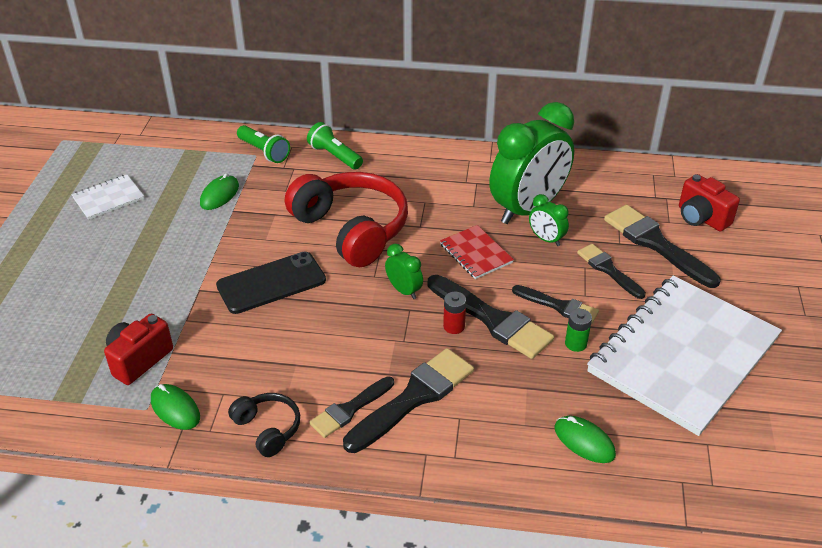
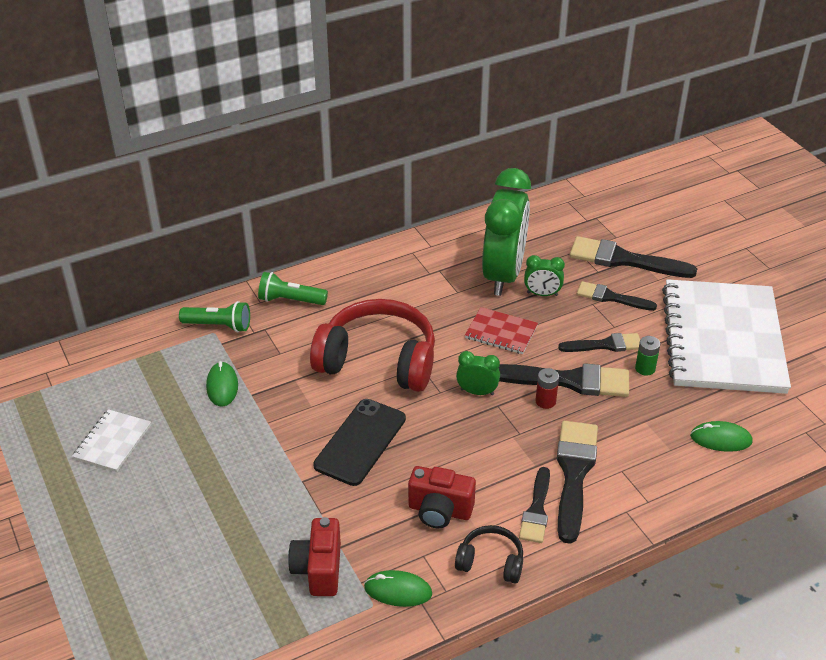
camera: 35 degrees left, 0 degrees up
(701, 218) = (635, 223): red camera -> red camera (439, 511)

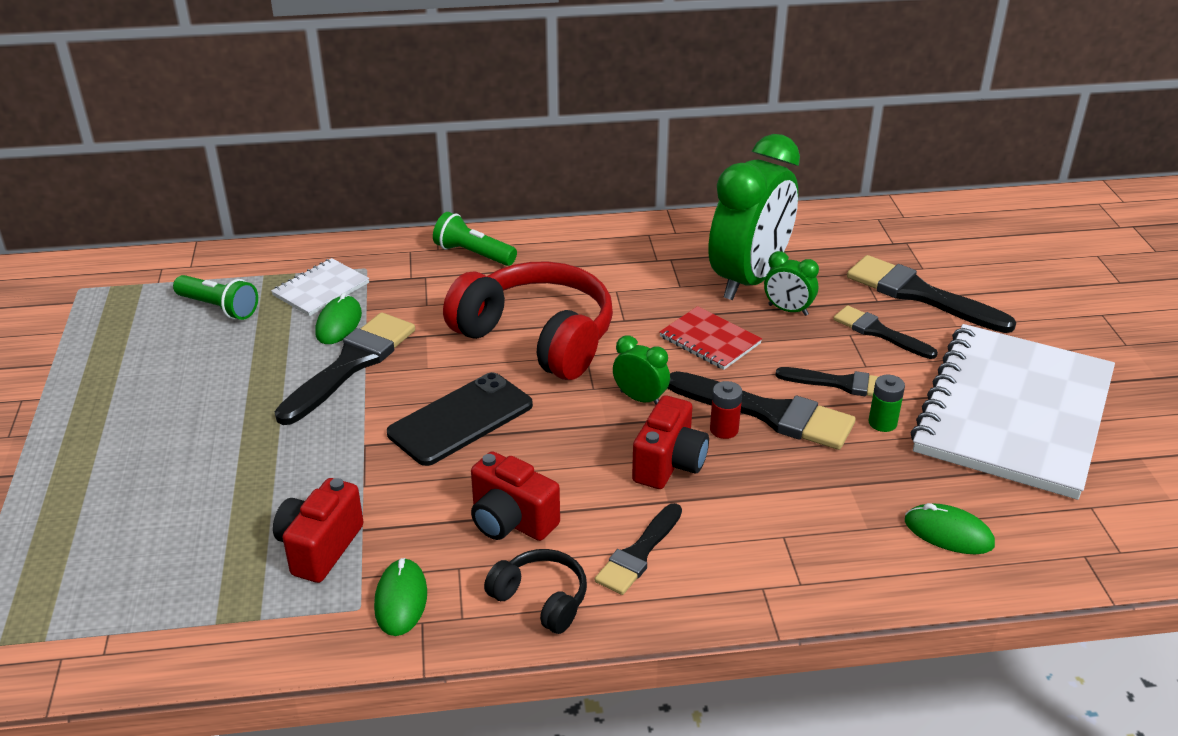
camera: 20 degrees right, 5 degrees down
(113, 442) = (181, 352): white notebook -> white notebook (321, 289)
(218, 325) = (375, 262): green flashlight -> green flashlight (219, 308)
(398, 591) = (401, 600): green mouse -> green mouse turned 60 degrees clockwise
(522, 438) = (669, 464): none -> red camera
(574, 474) = (714, 523): black brush -> black brush (351, 364)

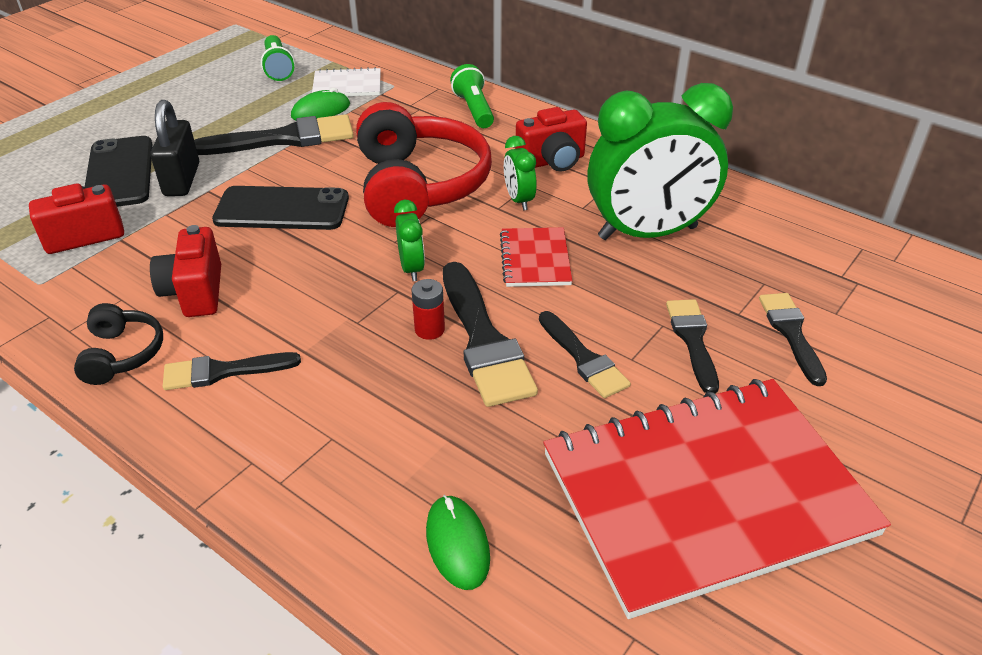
camera: 45 degrees right, 5 degrees up
(244, 482) = (119, 173): none -> black phone
(321, 451) = (182, 180): none -> black padlock
(401, 600) = (63, 295): green mouse -> none
(669, 464) = (350, 326): red camera -> red camera (552, 161)
(788, 310) = (640, 274): green clock -> green clock (519, 200)
(882, 423) = (563, 413): green battery -> none
(920, 294) = (791, 333): black brush -> black brush, size x0.61
(1014, 413) = (705, 494): white notebook -> red notebook

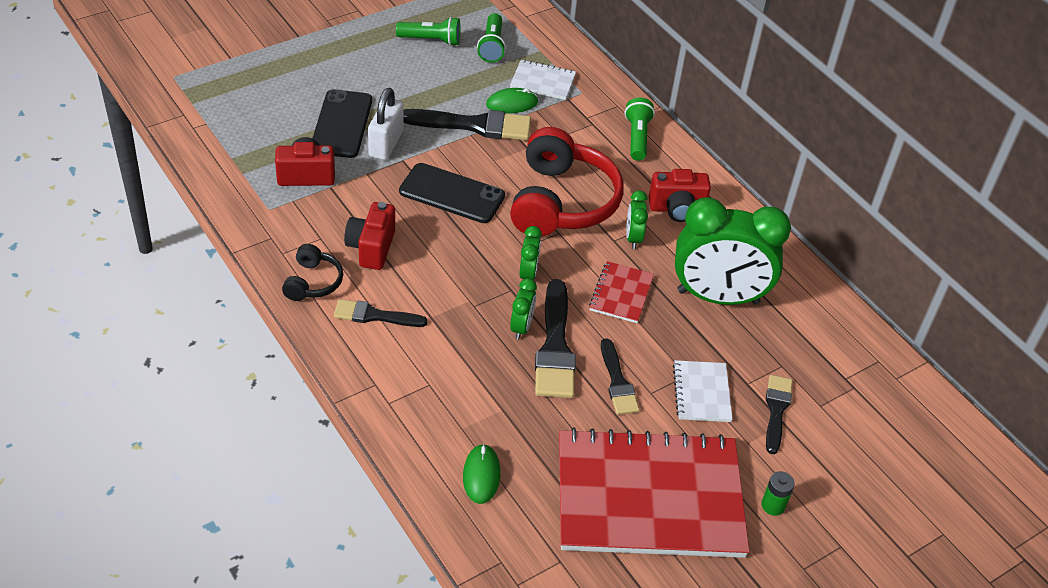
camera: 15 degrees right, 5 degrees up
(182, 180) = (386, 144): black padlock -> white padlock
(206, 77) = (431, 40): none -> green flashlight
(429, 329) = (521, 327): red battery -> green clock
(692, 340) = (701, 393): black brush -> white notebook
(866, 450) = (773, 505): none -> green battery

